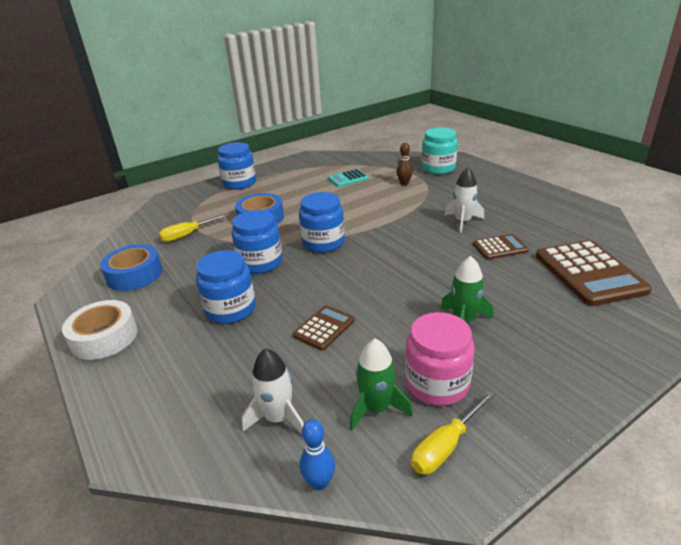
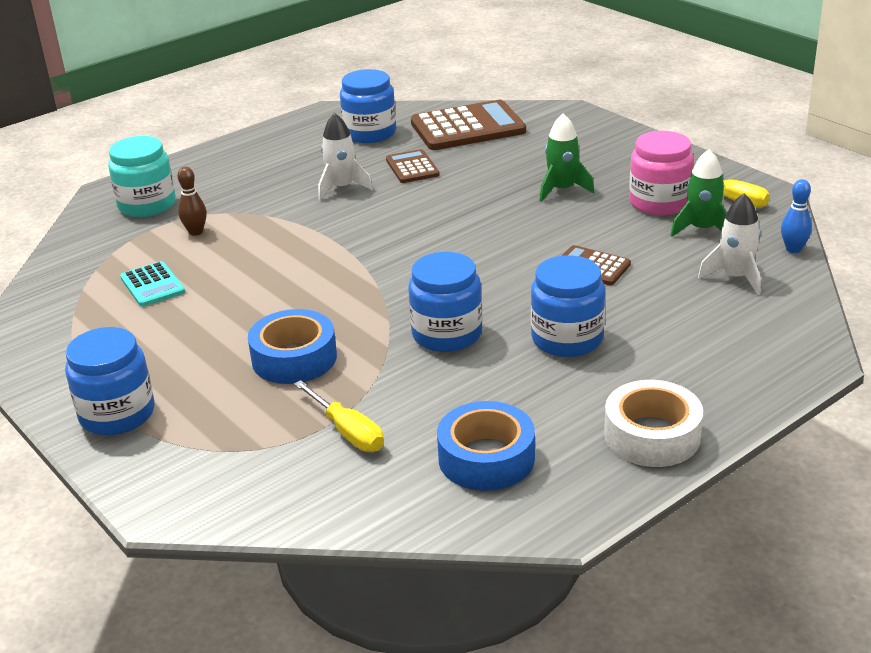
camera: 95 degrees left, 0 degrees up
(323, 242) = (389, 287): blue jar -> blue jar (370, 133)

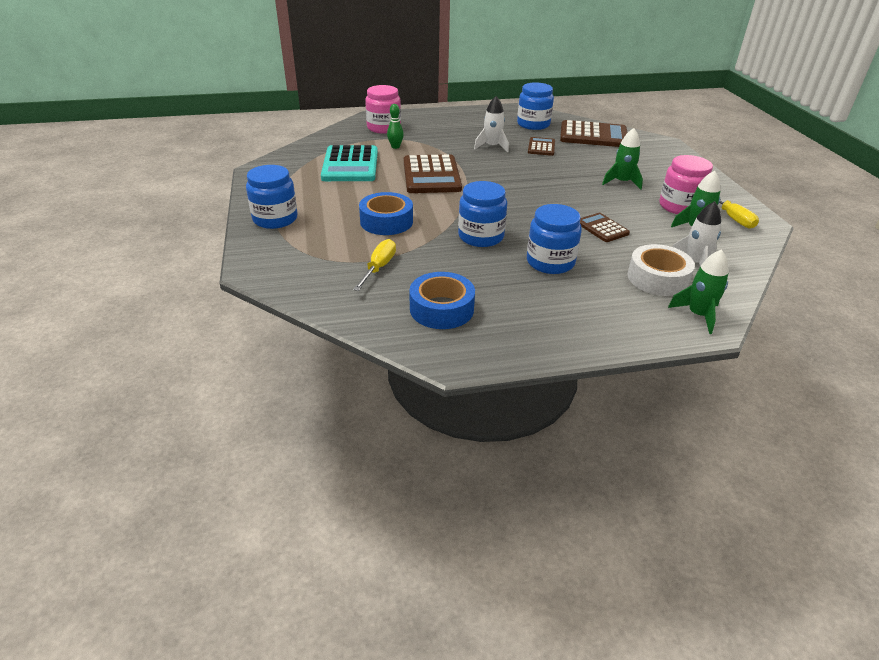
camera: 25 degrees right, 5 degrees up
(147, 205) = (384, 128): turquoise jar -> pink jar
(152, 285) = (350, 165): turquoise calculator -> turquoise calculator, size x1.88
(196, 232) = (395, 147): brown bowling pin -> green bowling pin
(294, 262) = (431, 175): none -> brown calculator
(348, 432) = (379, 267): yellow screwdriver -> yellow screwdriver turned 150 degrees counterclockwise
(652, 436) = (554, 334): white tape -> white tape (657, 278)
(790, 345) = (698, 315): none -> green rocket
(793, 249) = (752, 259): blue bowling pin -> none

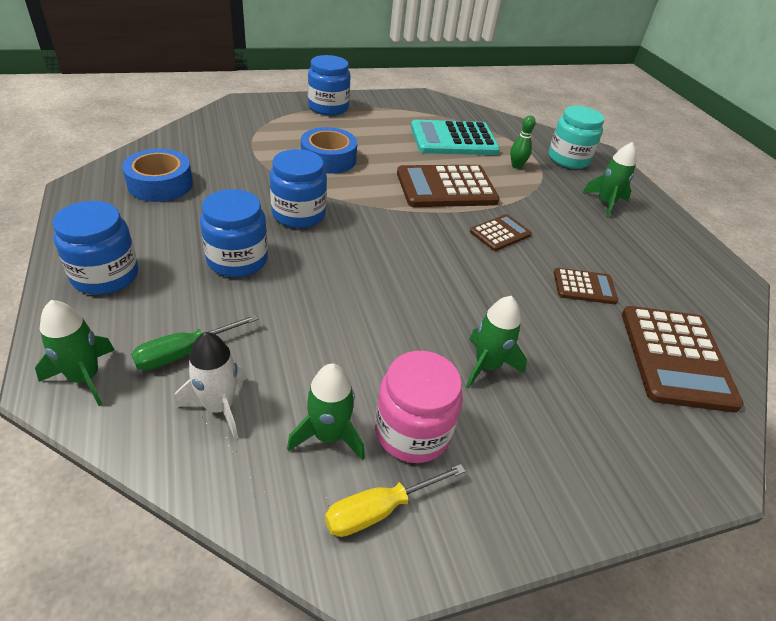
camera: 80 degrees right, 5 degrees up
(379, 267) = (239, 154): yellow screwdriver -> none
(384, 128) = (568, 159): pink jar -> turquoise jar
(445, 126) = (605, 203): none -> green rocket
(492, 147) = (558, 239): white rocket -> none
(533, 124) = (674, 287): blue jar -> blue jar (105, 275)
(602, 228) = (325, 318): brown calculator -> brown calculator (500, 233)
(657, 278) = (184, 353): white tape -> green screwdriver

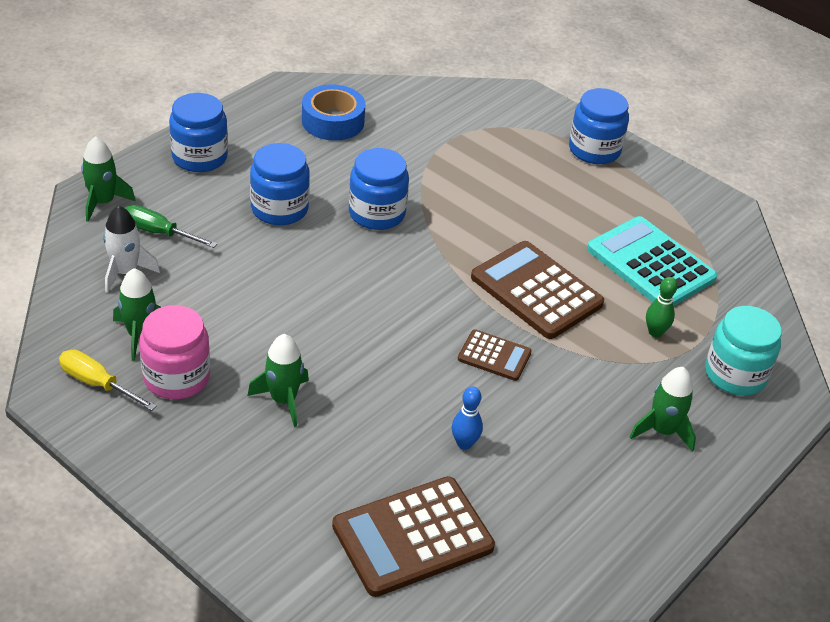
camera: 60 degrees right, 0 degrees up
(328, 159) = (490, 192): blue tape -> none
(584, 287) = (464, 443): brown calculator -> blue bowling pin

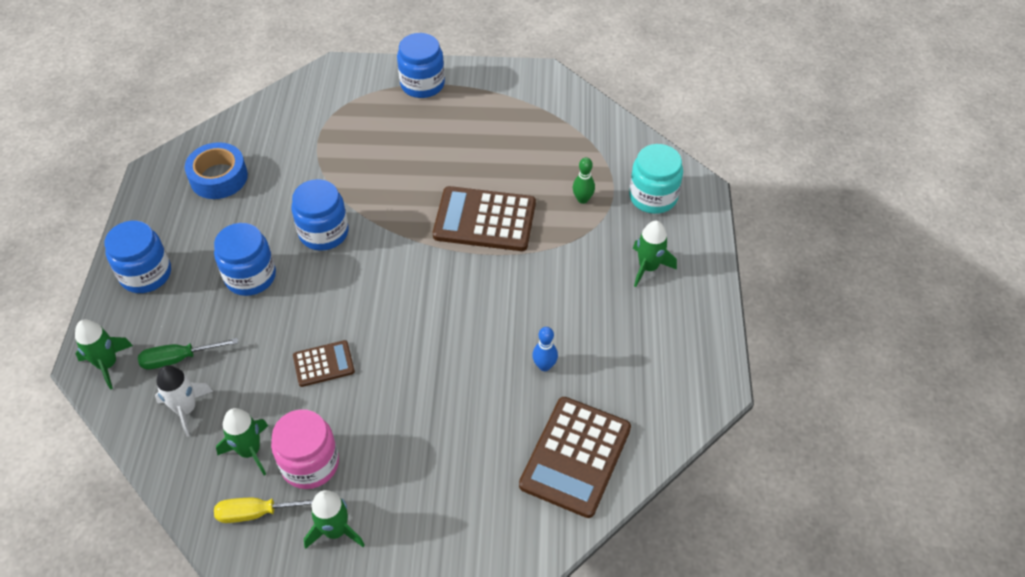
camera: 35 degrees left, 10 degrees up
(283, 400) = (400, 424): green rocket -> green rocket (335, 531)
(494, 356) = (503, 288): brown calculator -> brown calculator (323, 364)
(651, 264) = (535, 150): turquoise calculator -> none

